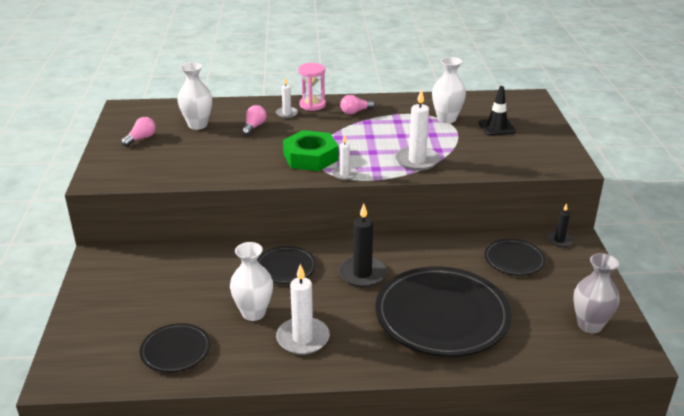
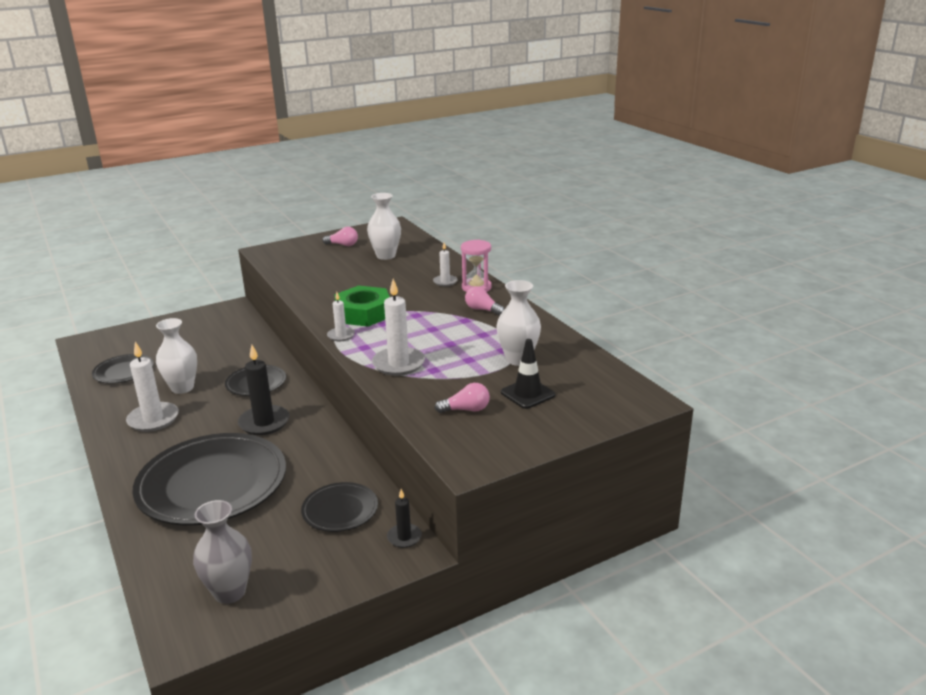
camera: 65 degrees right, 5 degrees down
(254, 127) = (403, 276): pink light bulb -> pink light bulb (466, 410)

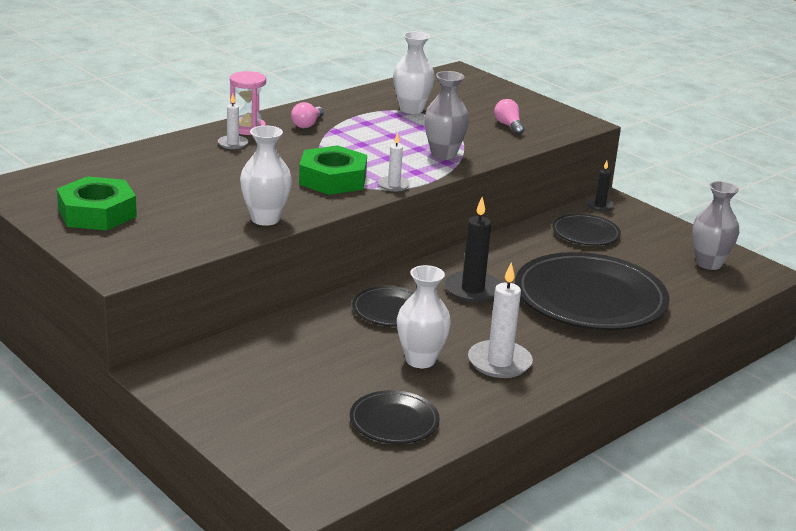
camera: 105 degrees left, 0 degrees up
(343, 245) = (97, 213): pink light bulb -> green nut
(386, 256) = (144, 181): white vase -> white vase (265, 219)
(398, 364) = (443, 154): white candle -> grey vase
(527, 394) = (470, 106): black traffic cone -> none

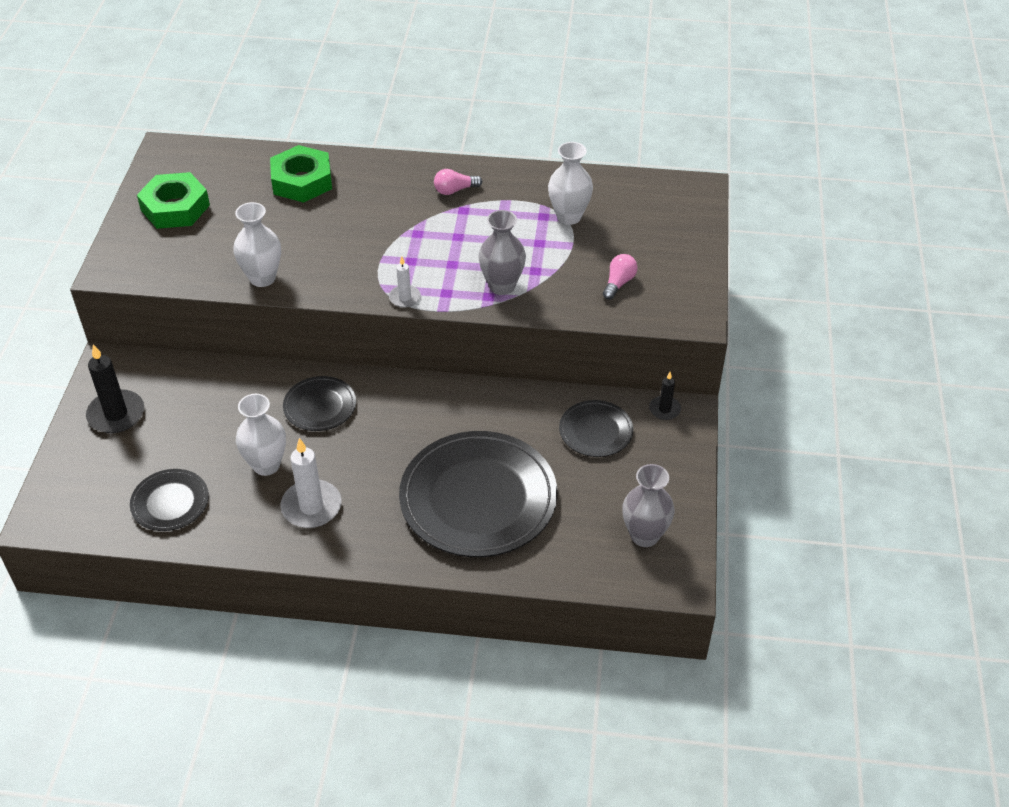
camera: 50 degrees right, 20 degrees up
(233, 144) = (366, 183): white candle -> none
(247, 128) = (403, 171): pink hourglass -> none
(333, 179) = (372, 264): green nut -> green nut (302, 181)
(472, 290) = (406, 427): black candle -> black candle (116, 414)

